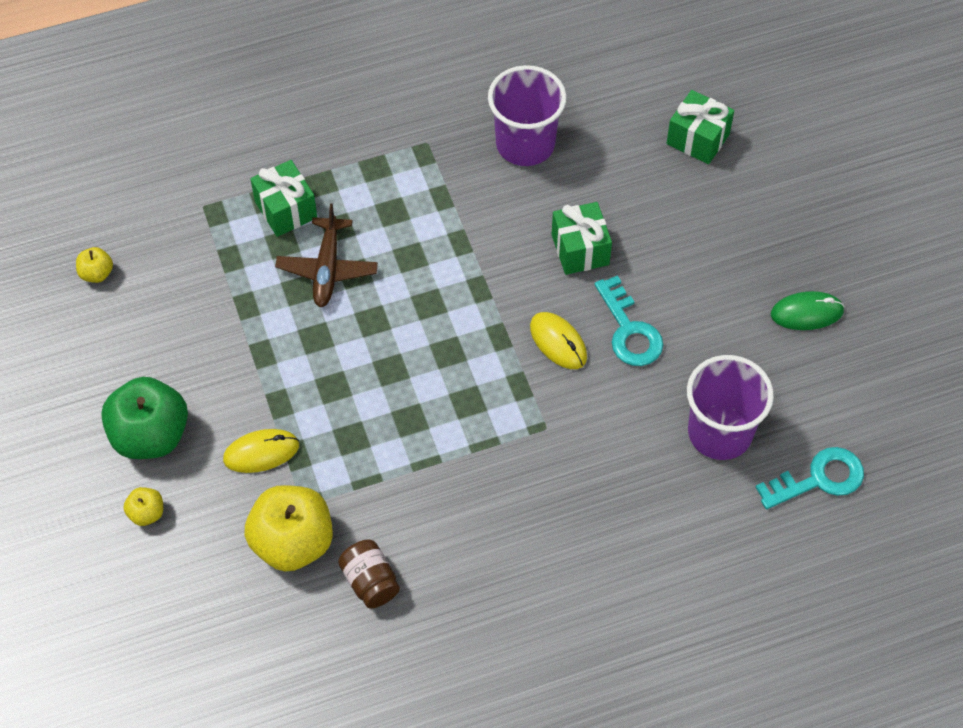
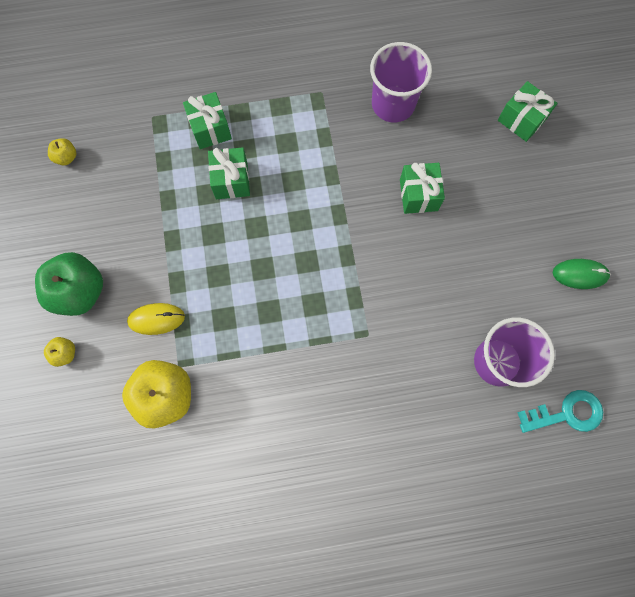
camera: 10 degrees right, 15 degrees up
(327, 269) = (231, 180): brown plane -> green gift
(370, 582) = (216, 438): brown jar -> none
(558, 342) = (389, 267): yellow mouse -> none
(629, 330) = (444, 266): turquoise key -> none

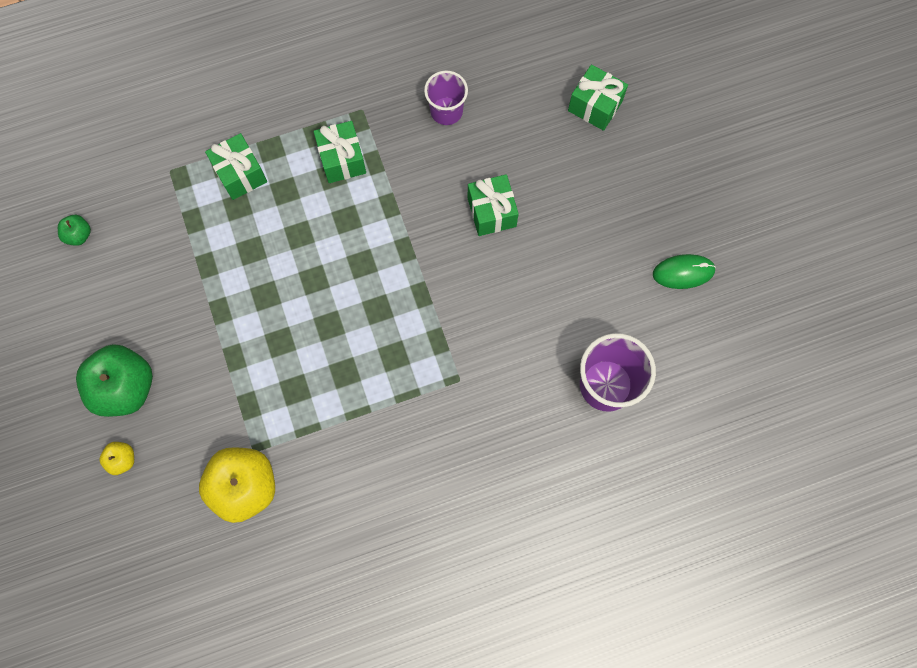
camera: 10 degrees left, 0 degrees up
(66, 157) = (79, 235): yellow apple -> green apple
(156, 319) = (219, 403): yellow mouse -> none
(231, 180) = (275, 230): green gift -> green gift (342, 160)
(393, 104) = (446, 111): purple cup -> purple cup, size x0.64
(567, 413) = (688, 427): turquoise key -> none

